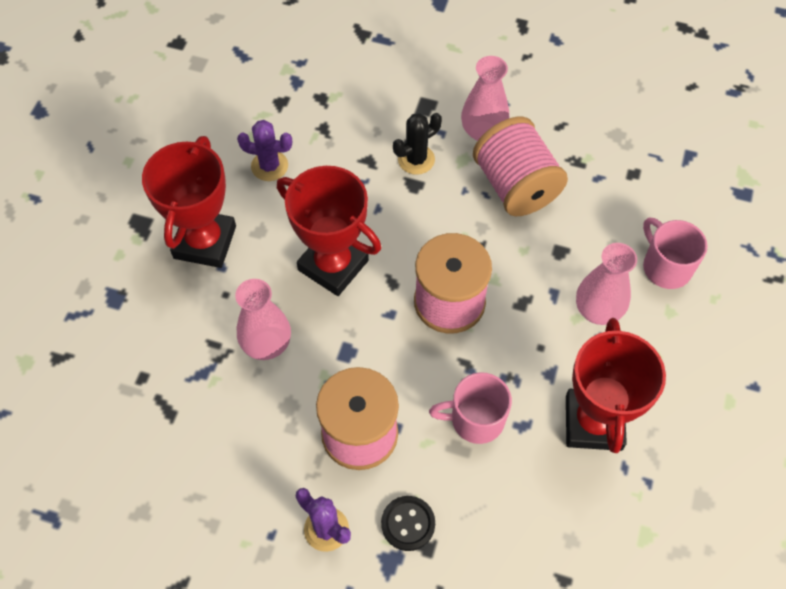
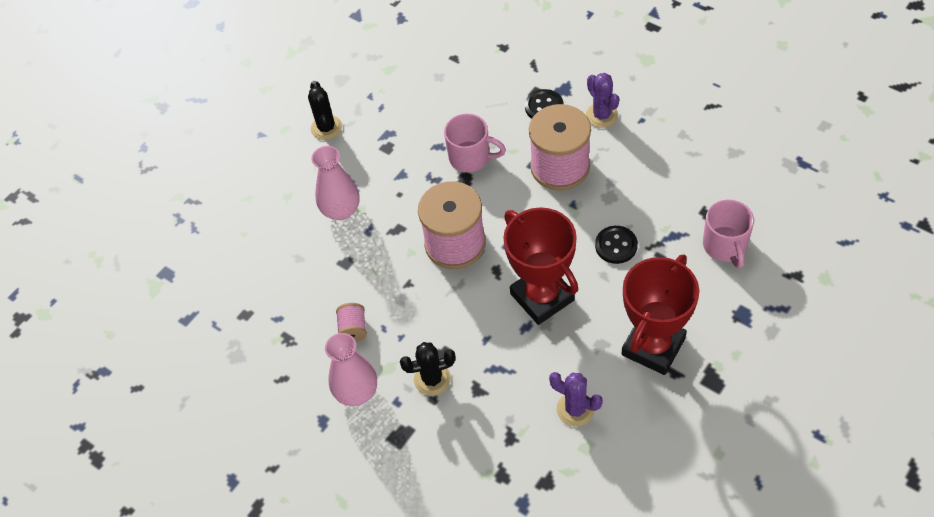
camera: 155 degrees left, 5 degrees down
(266, 344) = (616, 245): pink vase -> black button
(515, 186) = (353, 329): pink spool -> pink spool, size x0.45
(593, 422) = (387, 137): red trophy -> none
(665, 267) = (269, 230): pink mug -> pink mug (725, 246)
(677, 417) = (326, 128): none -> black cactus

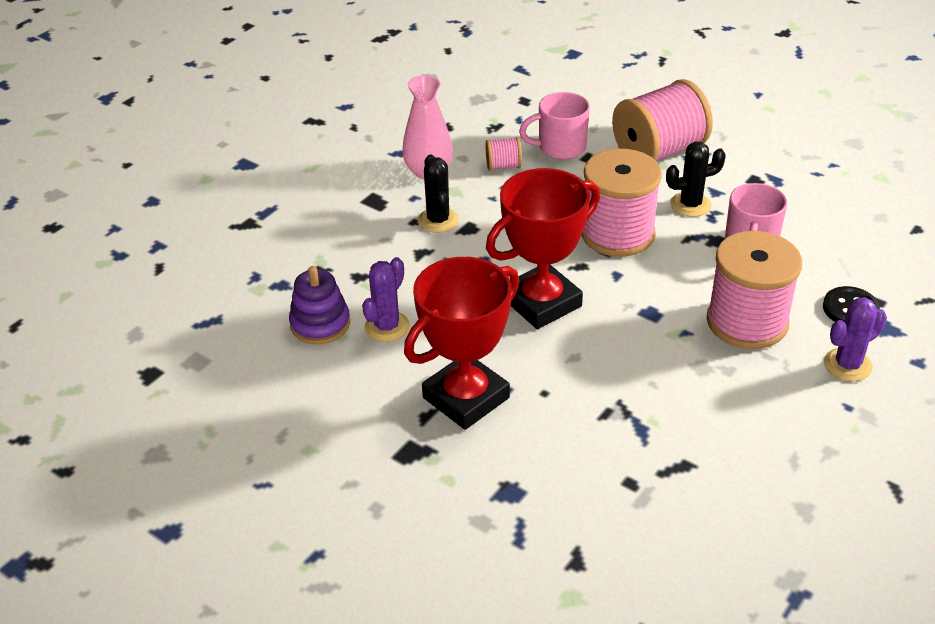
camera: 85 degrees right, 15 degrees down
(326, 128) = (776, 136): black cactus -> black cactus (690, 204)
(341, 210) = (659, 151): pink vase -> pink spool
(574, 463) = (320, 324): none -> purple stacking toy
(616, 245) = (621, 370): black button -> none
(653, 346) = (466, 398): red trophy -> red trophy turned 75 degrees counterclockwise
(725, 246) = (626, 483): pink mug -> pink mug (560, 147)

